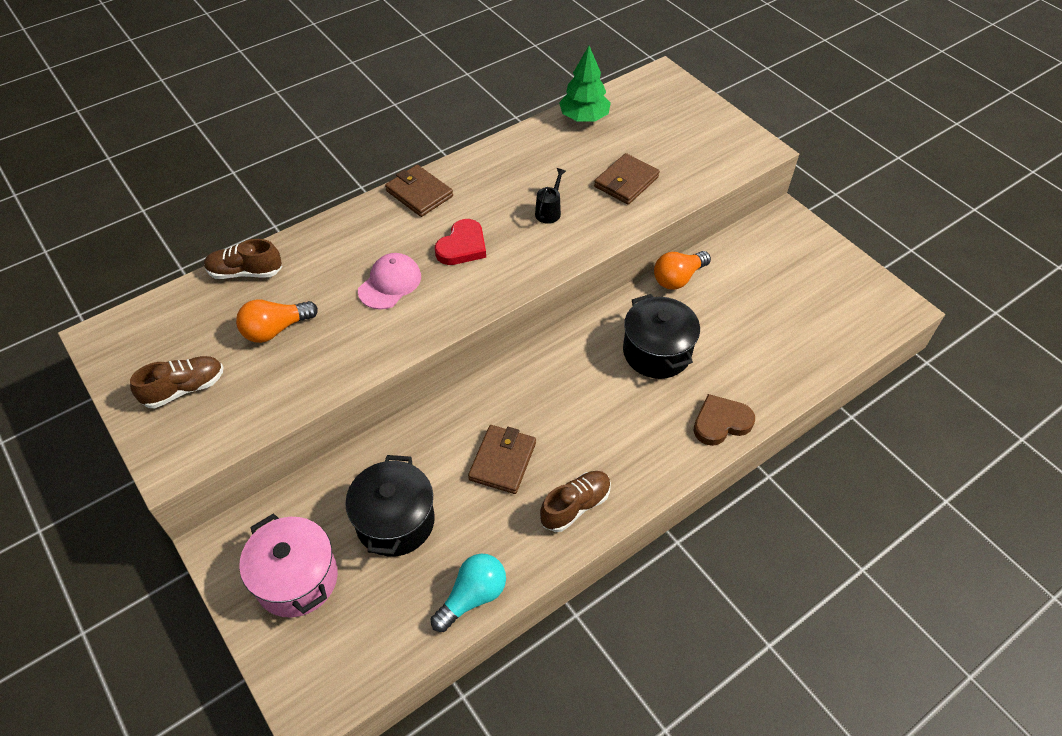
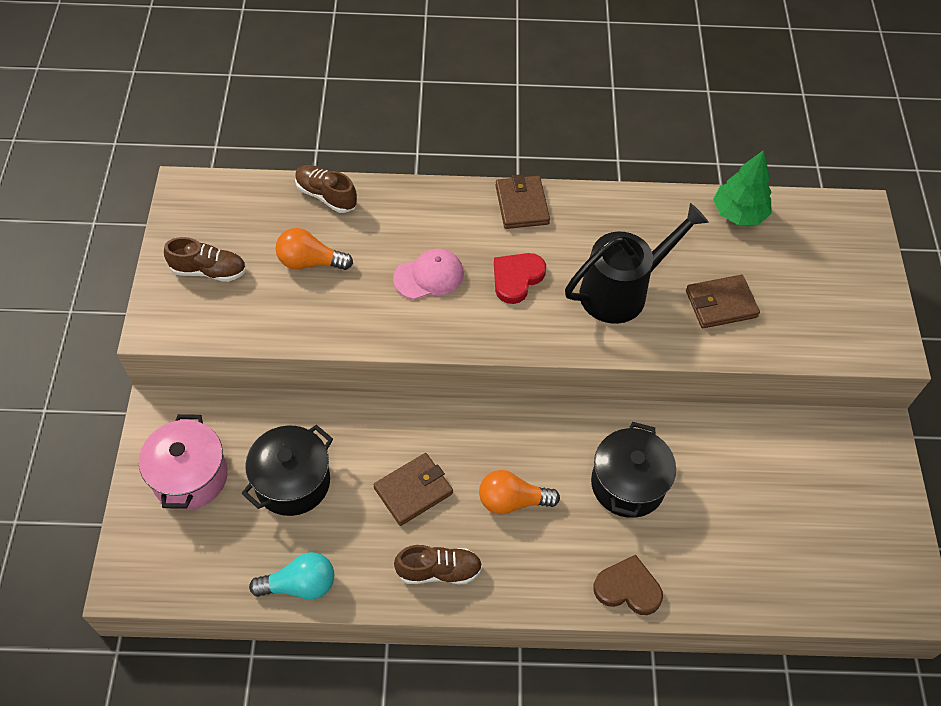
camera: 35 degrees right, 5 degrees up
(462, 246) = (516, 278): red heart -> red heart turned 150 degrees clockwise
(549, 211) = (622, 290): black watering can -> black watering can, size x2.37
(678, 278) = (711, 427): orange light bulb -> orange light bulb (512, 501)

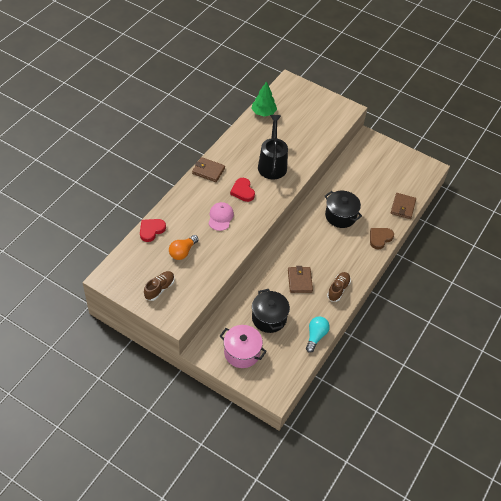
camera: 60 degrees left, 5 degrees down
(326, 196) = (151, 230): brown shoe -> red heart
(512, 501) = (324, 253): orange light bulb -> none
(721, 304) = (299, 141): brown wallet -> brown wallet (403, 207)

